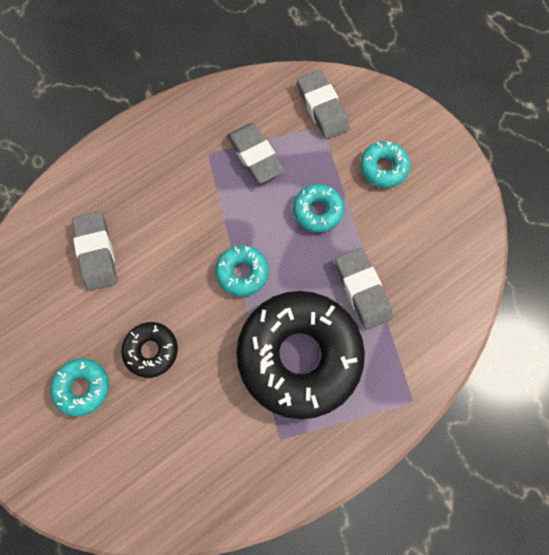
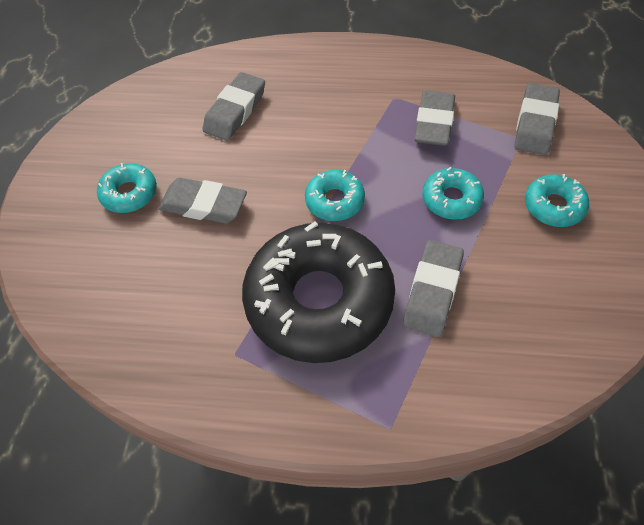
camera: 45 degrees right, 15 degrees down
(151, 350) = (204, 205): black donut -> grey eraser

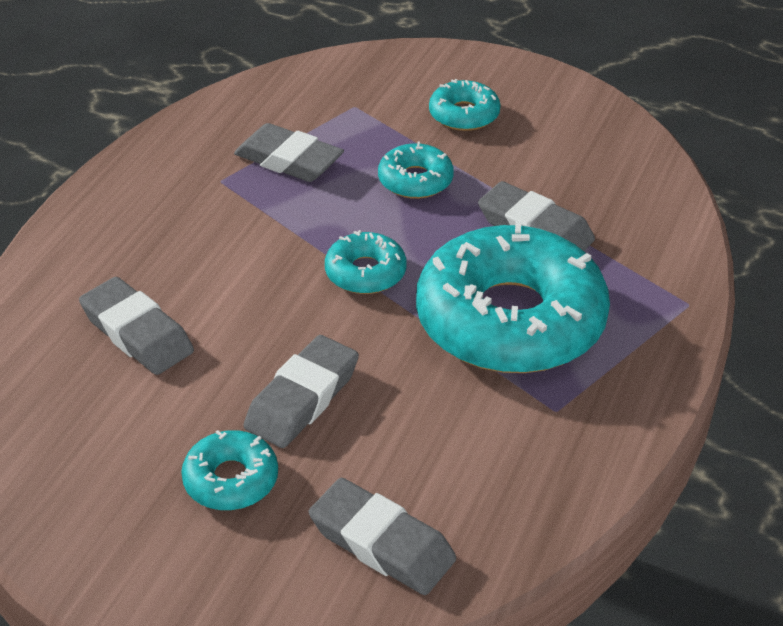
camera: 75 degrees left, 15 degrees down
(319, 301) = (510, 320): black donut -> turquoise donut
(535, 123) = (340, 89): grey eraser -> grey eraser (382, 543)

